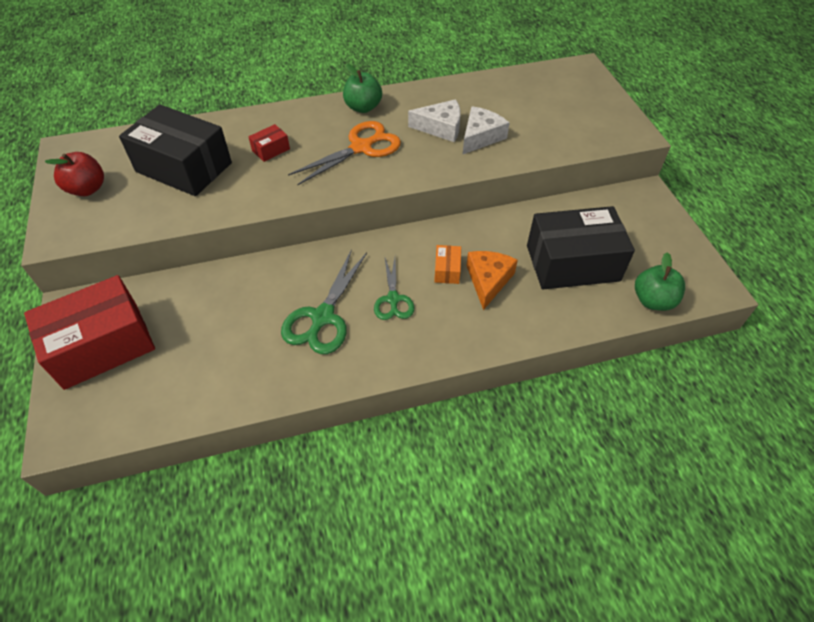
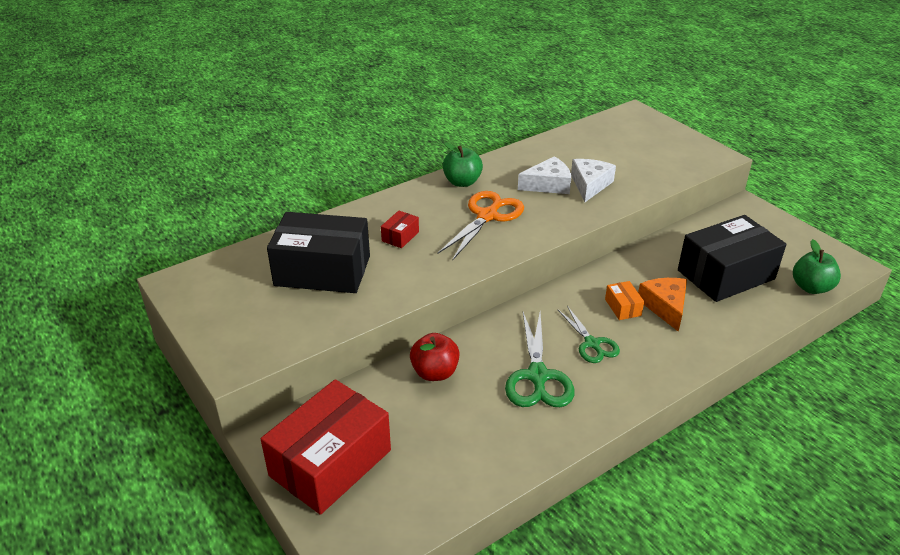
camera: 20 degrees left, 15 degrees down
(87, 189) = (232, 313): red apple -> red apple (435, 372)

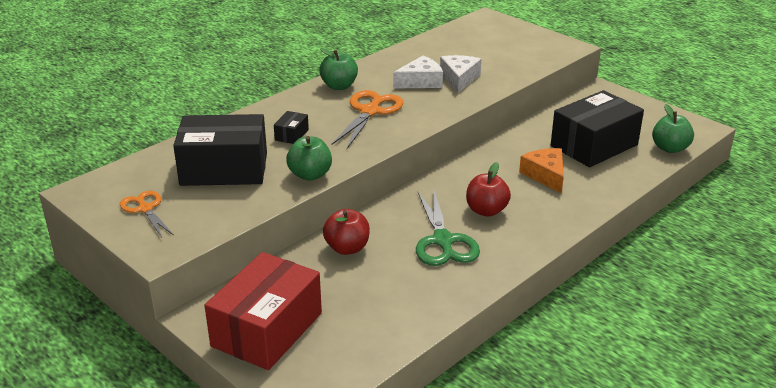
camera: 10 degrees left, 5 degrees down
(233, 310) = (145, 209): none -> orange scissors
(400, 236) = (291, 135): red box -> black box
(408, 287) = (310, 175): none -> green apple
(592, 343) = (486, 210): green scissors -> red apple
(623, 307) = (508, 179): orange box -> none

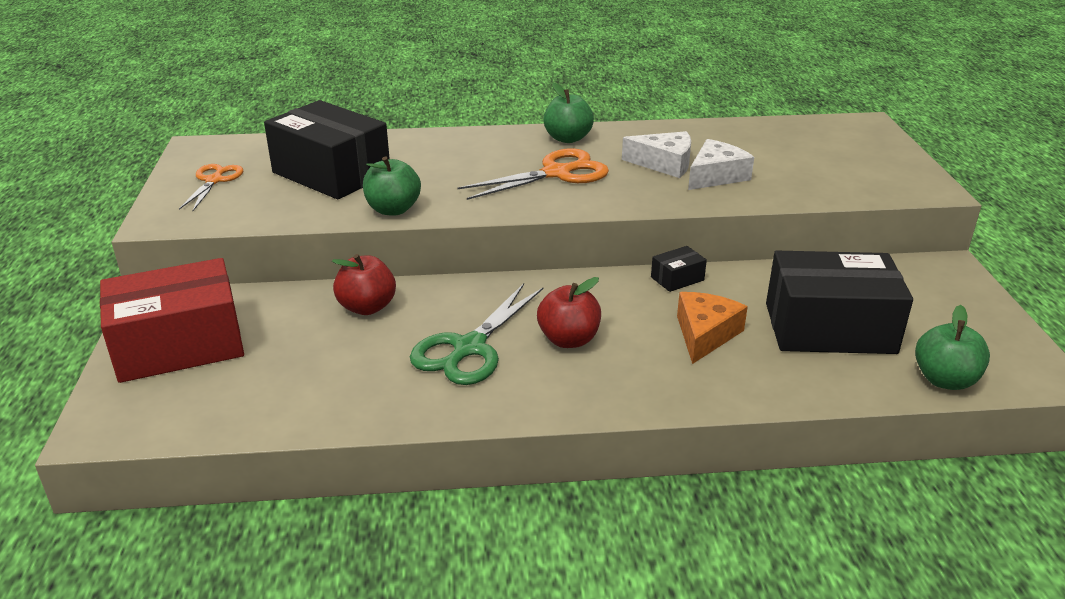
camera: 40 degrees right, 0 degrees up
(291, 135) = (442, 166): black box -> black box (677, 278)

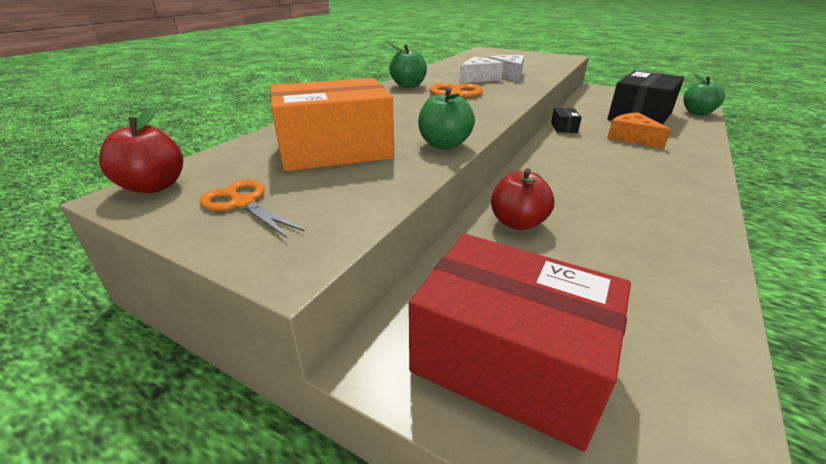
camera: 55 degrees left, 0 degrees up
(179, 345) = (509, 361): red box -> red box turned 75 degrees counterclockwise
(331, 173) = (335, 150): black box -> orange box
(469, 348) = (612, 200): green scissors -> none
(568, 339) = (618, 169): red apple -> red apple (154, 186)

